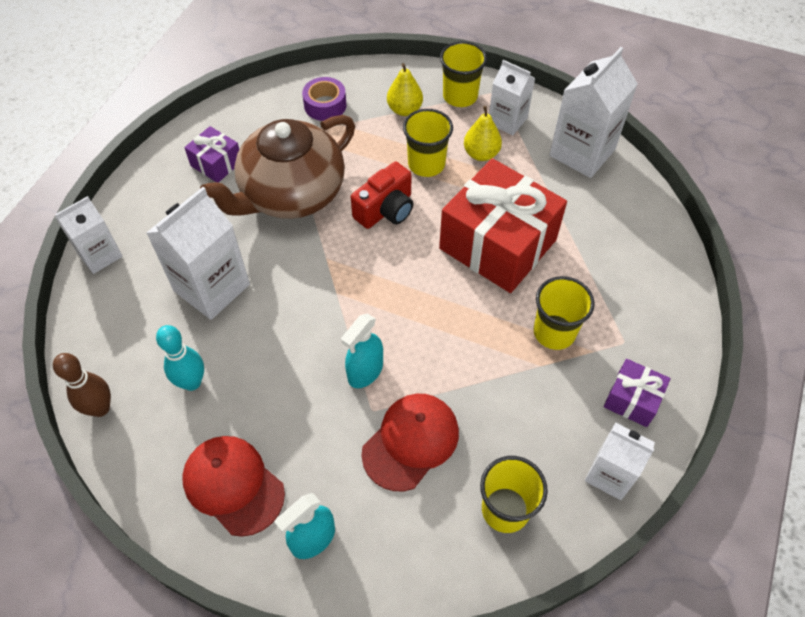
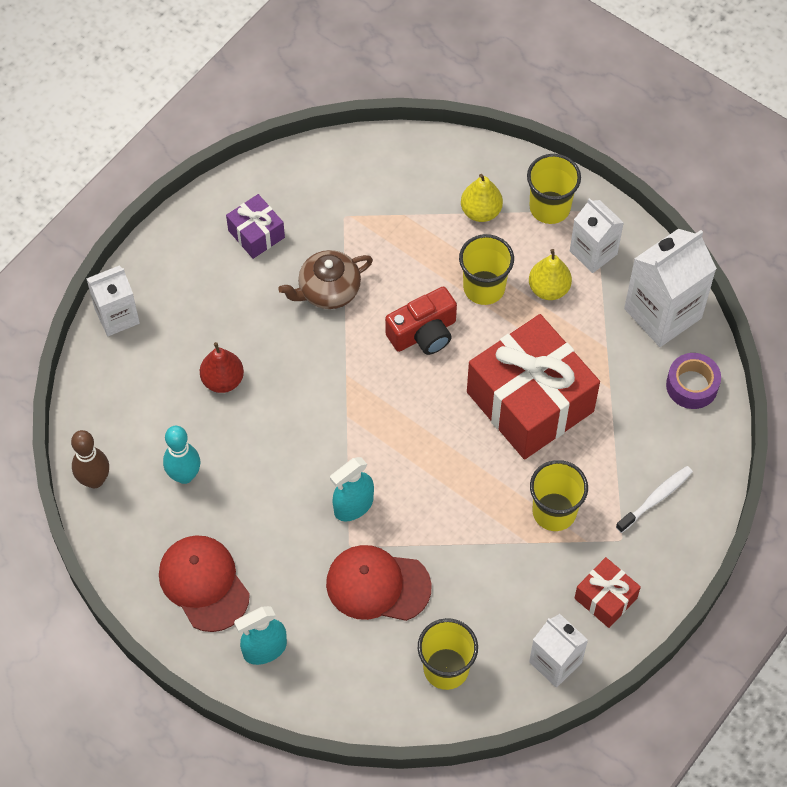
camera: 15 degrees right, 5 degrees up
(212, 287) = (223, 380): white carton -> red pear
(291, 194) = (328, 290): brown teapot -> brown teapot, size x0.53
(325, 105) = (392, 185): purple tape -> purple tape (692, 385)
(411, 442) = (377, 585): red cap -> red cap turned 135 degrees counterclockwise
(632, 399) = (605, 598): purple gift -> red gift
(639, 299) = (656, 498): none -> white toothbrush

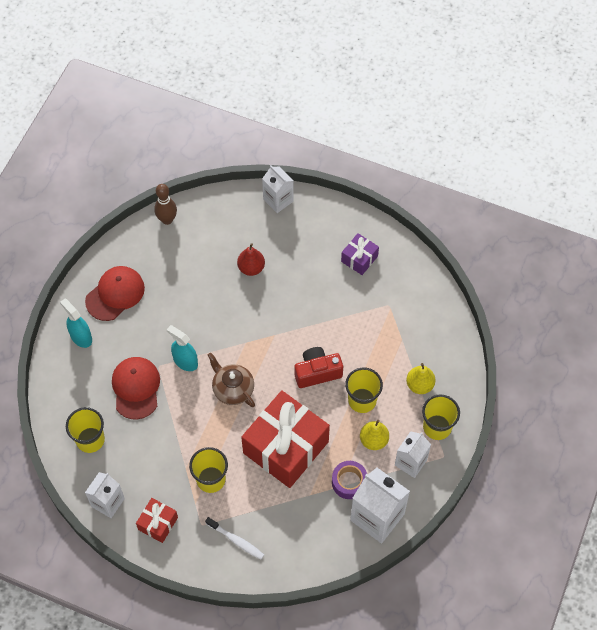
camera: 75 degrees right, 0 degrees up
(184, 475) = (182, 265): turquoise bowling pin -> none
(328, 290) = (331, 309): brown teapot -> brown teapot (232, 389)
(424, 333) = (317, 372): red camera -> red camera turned 120 degrees clockwise
(692, 385) = (327, 547): purple tape -> purple tape (349, 482)

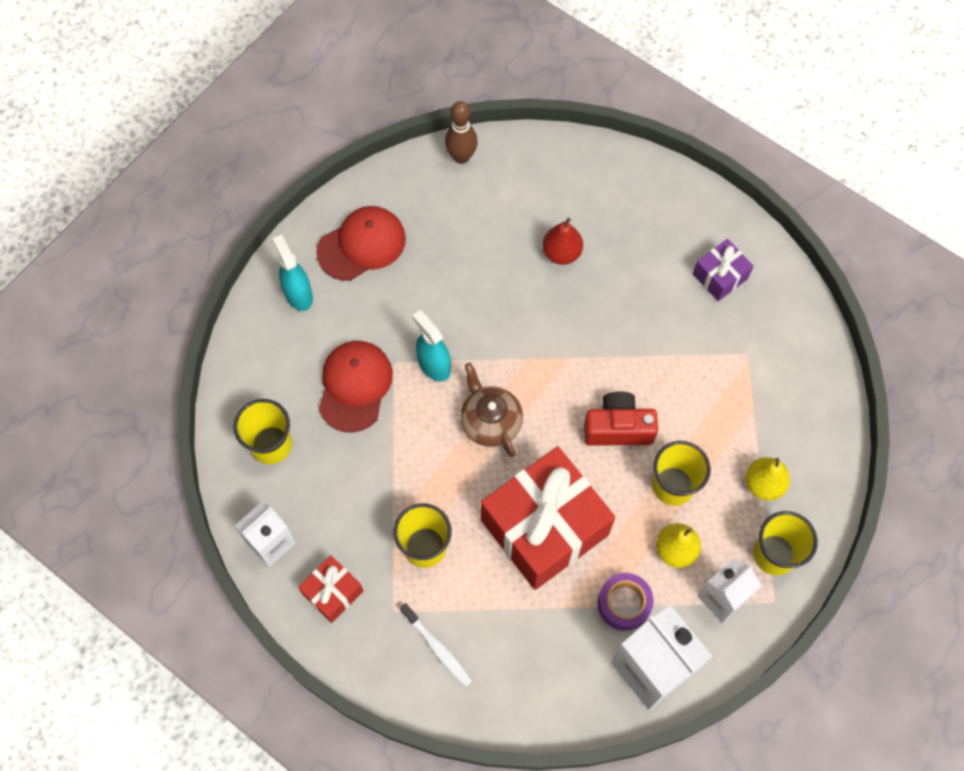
camera: 15 degrees right, 5 degrees up
(278, 200) = (624, 165): white carton -> none

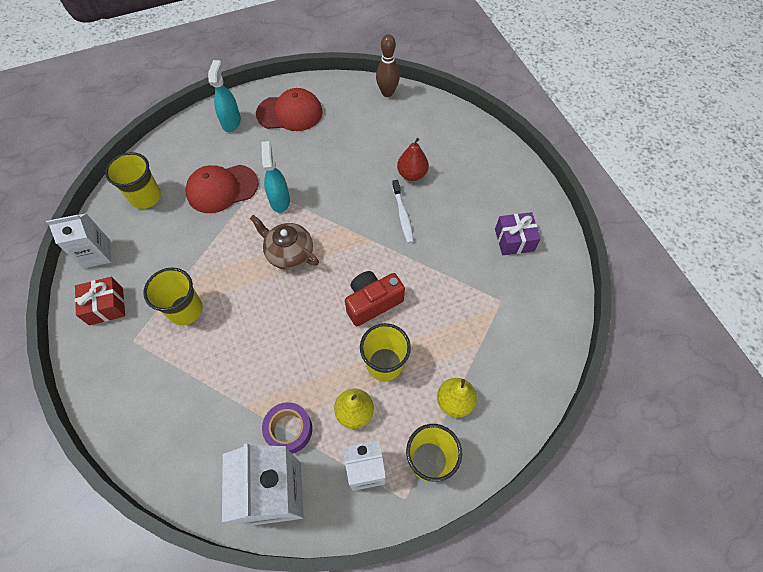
camera: 30 degrees right, 5 degrees down
(355, 386) = (222, 189): red cap -> red cap turned 150 degrees counterclockwise
(437, 648) = (140, 383): white toothbrush -> white toothbrush (402, 215)
(490, 422) = (289, 253): brown teapot -> brown teapot turned 60 degrees counterclockwise
(544, 527) = (273, 342): red gift -> none
(618, 428) = (372, 302): red camera -> red camera turned 60 degrees counterclockwise

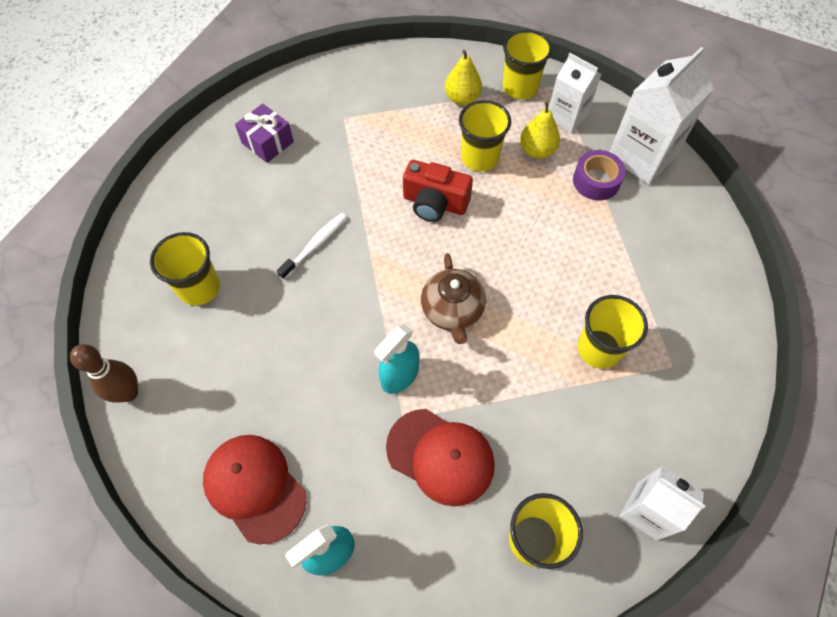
camera: 130 degrees left, 0 degrees up
(106, 306) = (676, 429): red gift -> none
(412, 174) = (251, 273): red pear -> none
(424, 147) = (199, 288): none -> yellow cup

